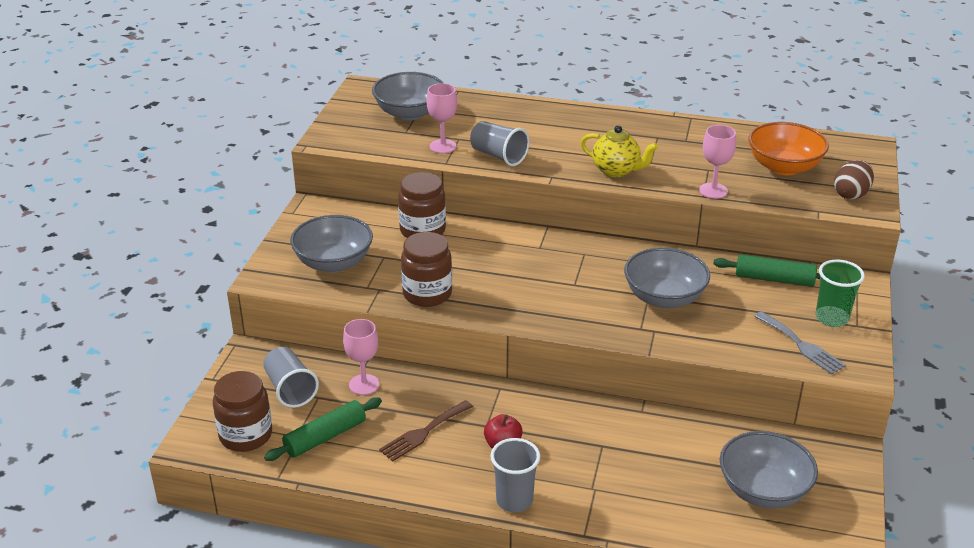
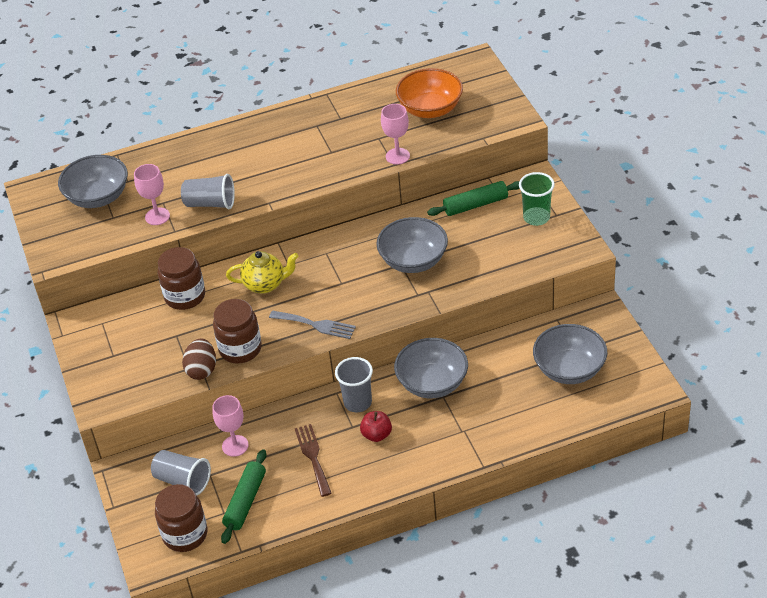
camera: 30 degrees left, 10 degrees up
(333, 263) = (142, 361): grey bowl -> grey bowl (432, 383)
(424, 432) = (313, 457): brown fork -> brown fork turned 150 degrees clockwise
(514, 500) = (419, 470): grey cup -> grey cup (357, 402)
(616, 170) = (312, 172): yellow teapot -> yellow teapot (265, 284)
(801, 345) = (532, 250): grey fork -> grey fork (316, 325)
(851, 194) = (494, 112): brown egg -> brown egg (202, 370)

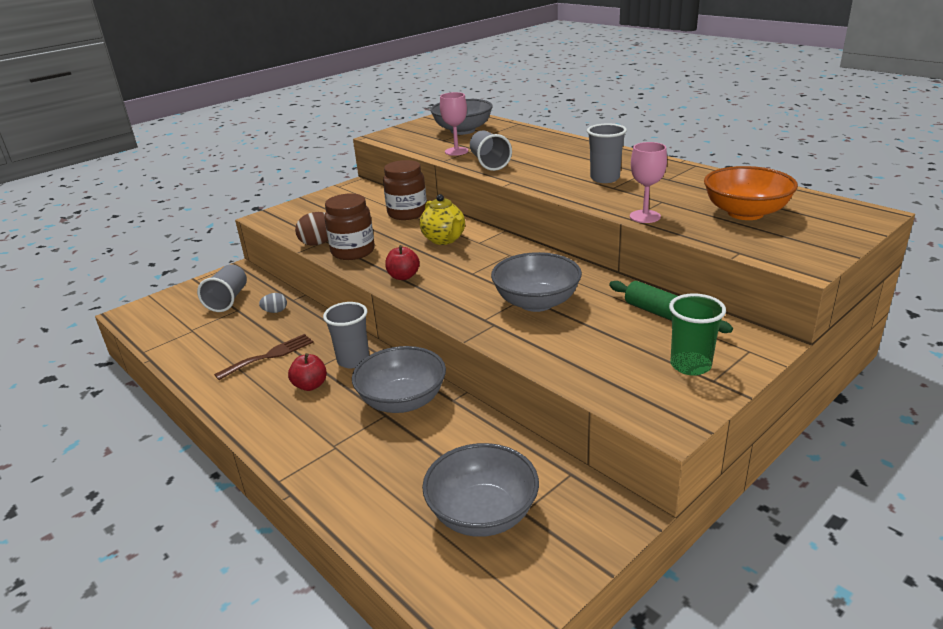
camera: 65 degrees right, 15 degrees down
(185, 534) = (164, 319): brown jar -> none
(235, 446) = (275, 311): pink goblet -> grey egg
(245, 501) = (206, 336): green rolling pin -> none
(309, 149) = (605, 178): none -> grey cup
(316, 325) = (403, 276): grey fork -> red apple

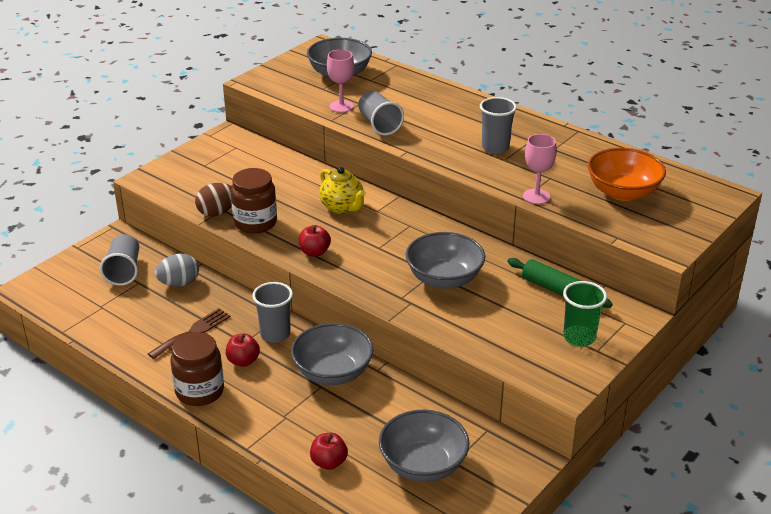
camera: 10 degrees left, 5 degrees up
(275, 311) = (179, 283): grey egg -> grey egg, size x1.66
(368, 503) = (329, 462): none -> red apple
(407, 213) = (295, 173): brown jar -> brown jar (200, 391)

